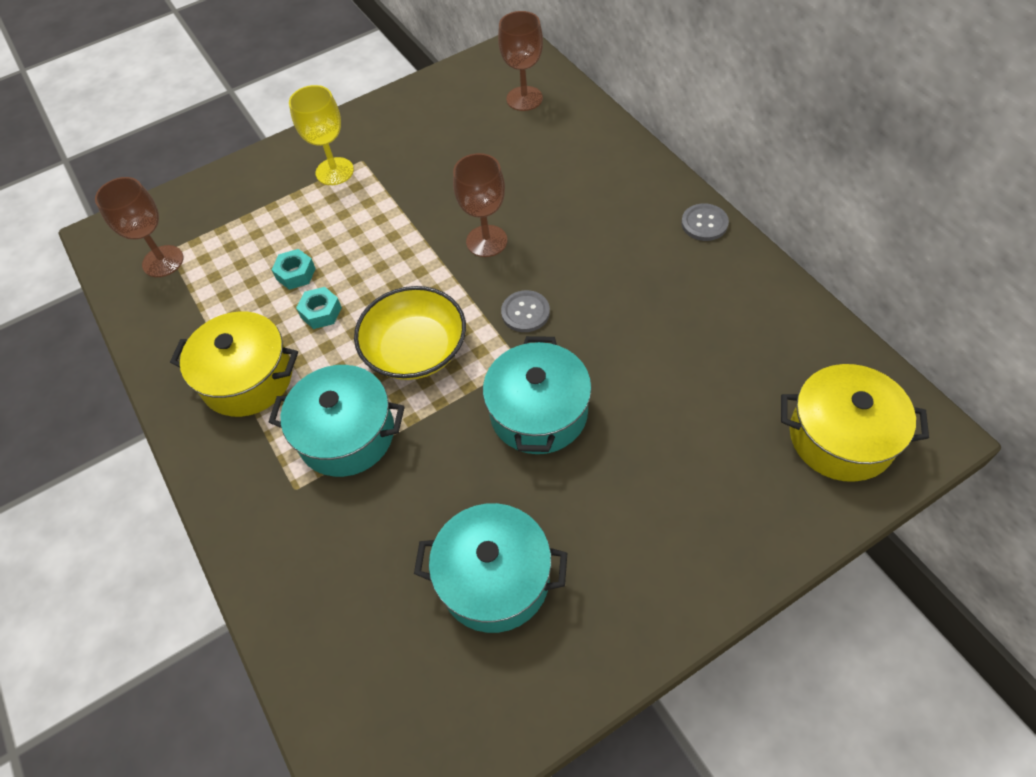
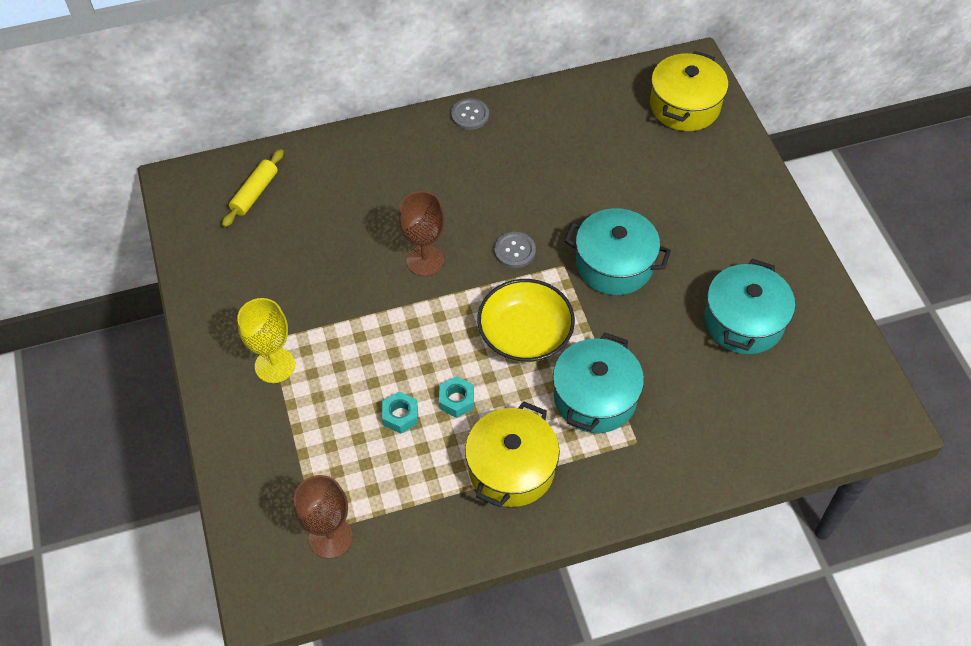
camera: 80 degrees left, 0 degrees up
(524, 98) = (255, 193): brown goblet -> yellow rolling pin

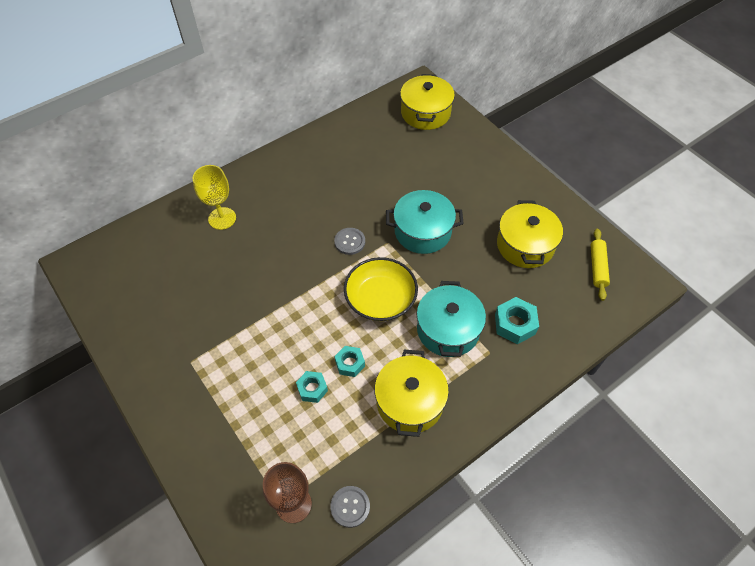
camera: 20 degrees left, 0 degrees up
(255, 193) = (139, 254): yellow rolling pin -> yellow rolling pin (597, 267)
(275, 365) = (200, 381): yellow goblet -> yellow goblet (222, 218)
(425, 260) = (287, 267): brown goblet -> none
(470, 115) = (281, 156): grey button -> grey button (350, 507)
(684, 417) = (515, 324): none -> turquoise nut
(743, 321) = (525, 245): turquoise pot -> yellow pot

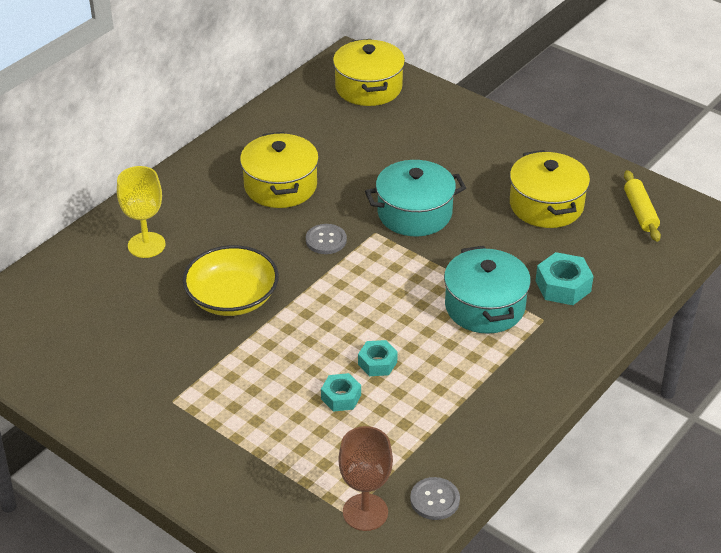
camera: 15 degrees left, 15 degrees down
(380, 299) = (389, 292): yellow bowl -> yellow bowl (232, 298)
(410, 402) = (466, 386): yellow pot -> yellow pot (280, 186)

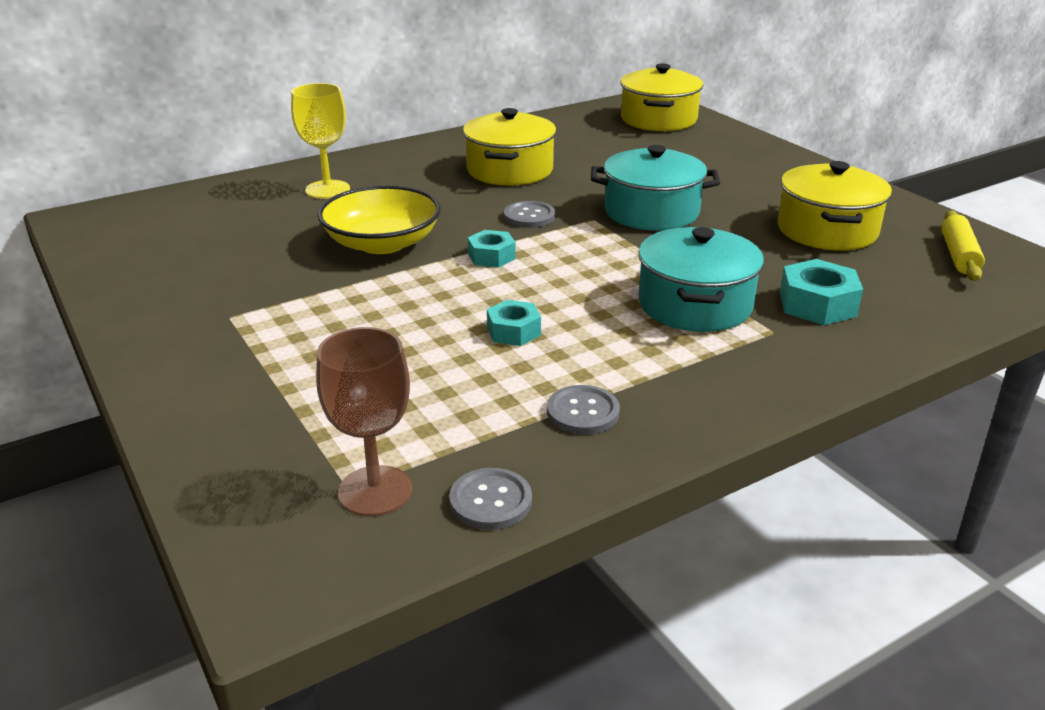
camera: 20 degrees right, 10 degrees down
(341, 397) = (440, 355): turquoise nut -> turquoise nut (491, 256)
(455, 420) = (583, 412): none -> grey button

